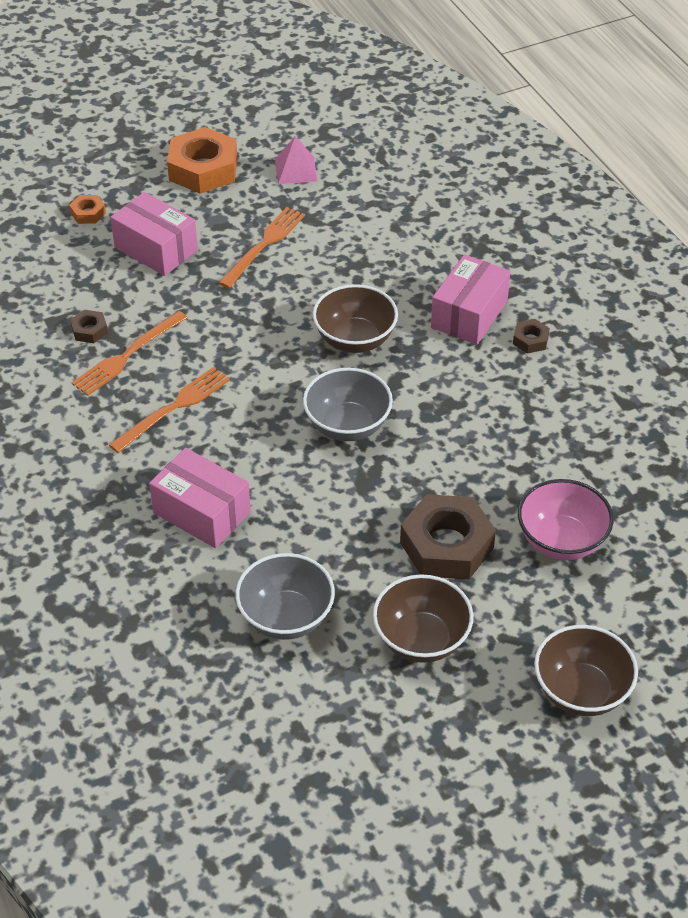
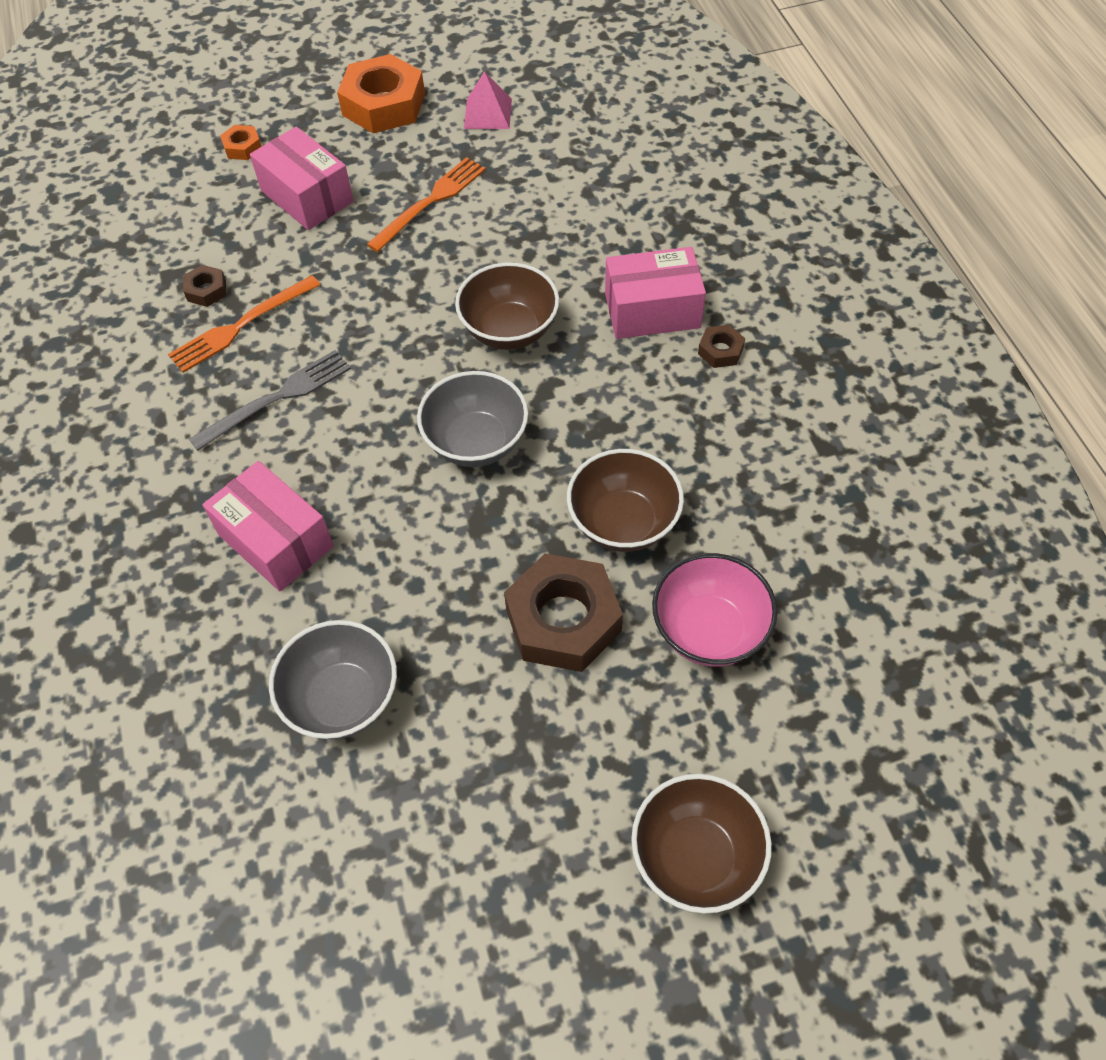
camera: 10 degrees right, 10 degrees up
(173, 408) = (276, 399): orange fork -> grey fork
(421, 639) = (504, 752): brown bowl -> brown bowl (623, 522)
(469, 314) = (652, 310): pink box -> pink box turned 45 degrees clockwise

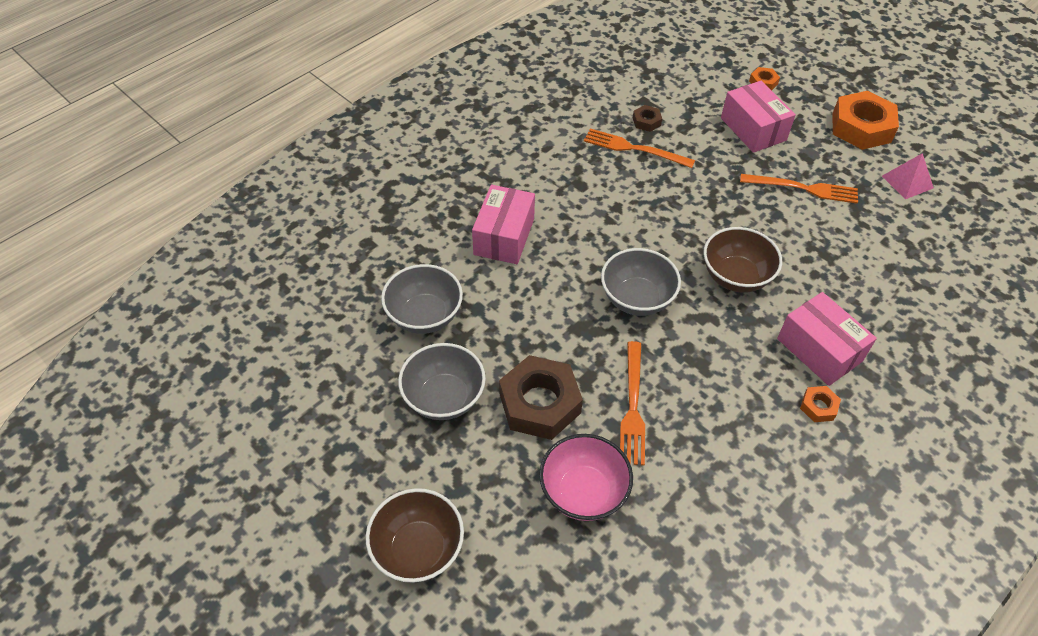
camera: 60 degrees right, 5 degrees down
(276, 399) = (597, 189): grey fork -> none
(307, 196) = (753, 129): pink box -> pink box turned 45 degrees counterclockwise
(490, 730) = (444, 398): none -> grey bowl
(623, 522) = (632, 406): brown bowl -> orange fork
(720, 350) = (818, 407): brown nut -> orange nut

